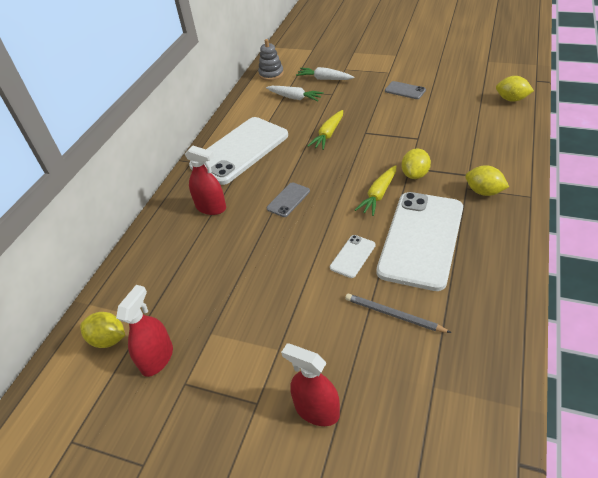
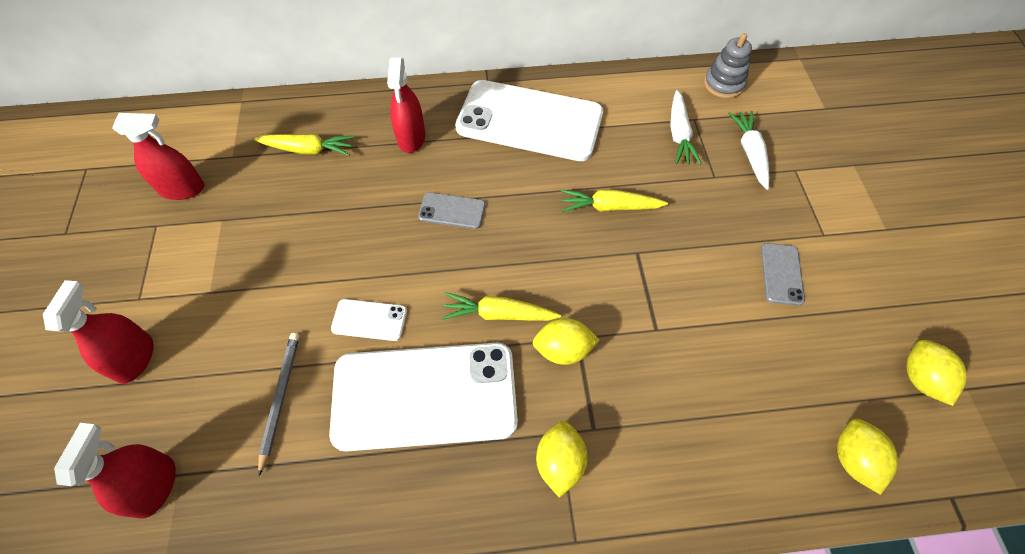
camera: 60 degrees right, 15 degrees up
(108, 339) = (199, 139): yellow lemon -> yellow lemon (920, 379)
(178, 266) = (308, 150): none -> yellow carrot
(438, 404) = (155, 486): none -> red spray bottle

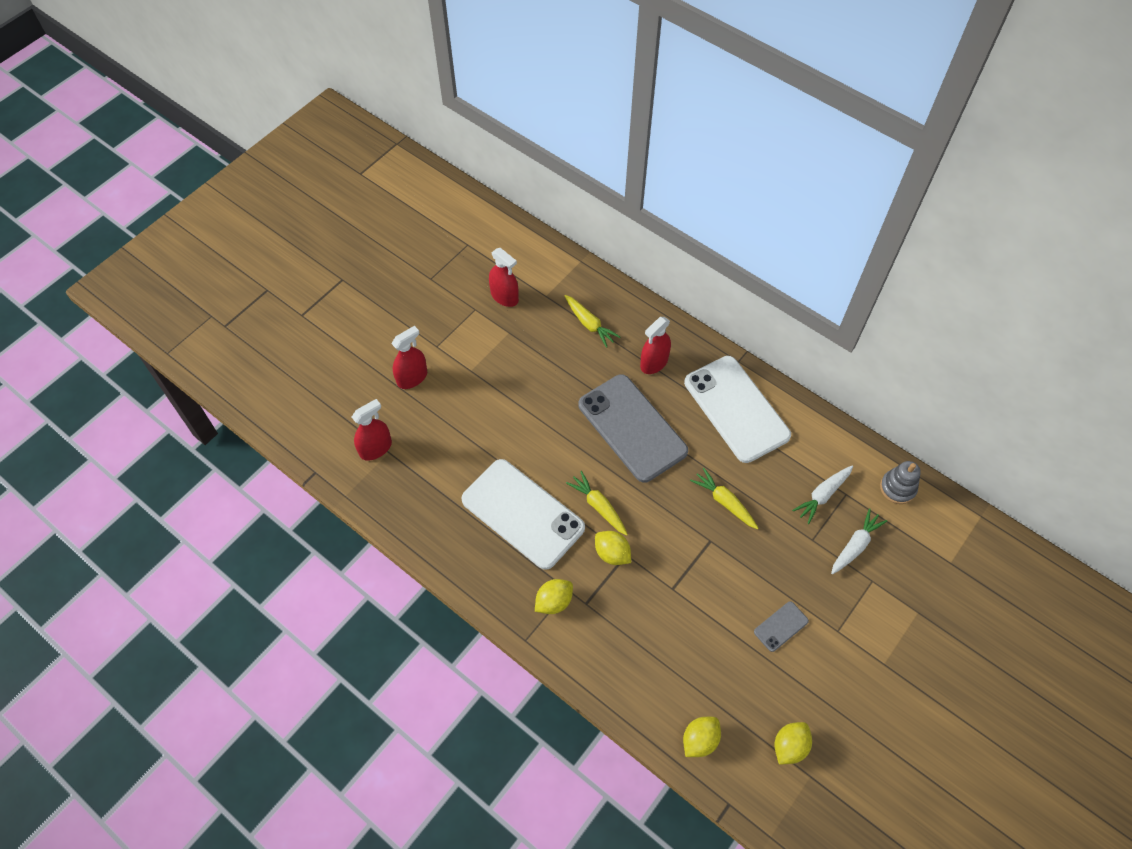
camera: 45 degrees right, 0 degrees up
(280, 398) = (457, 455): grey pencil -> none
(369, 320) = (532, 452): white phone -> none
(452, 211) = (632, 428): grey phone -> grey phone, size x2.39

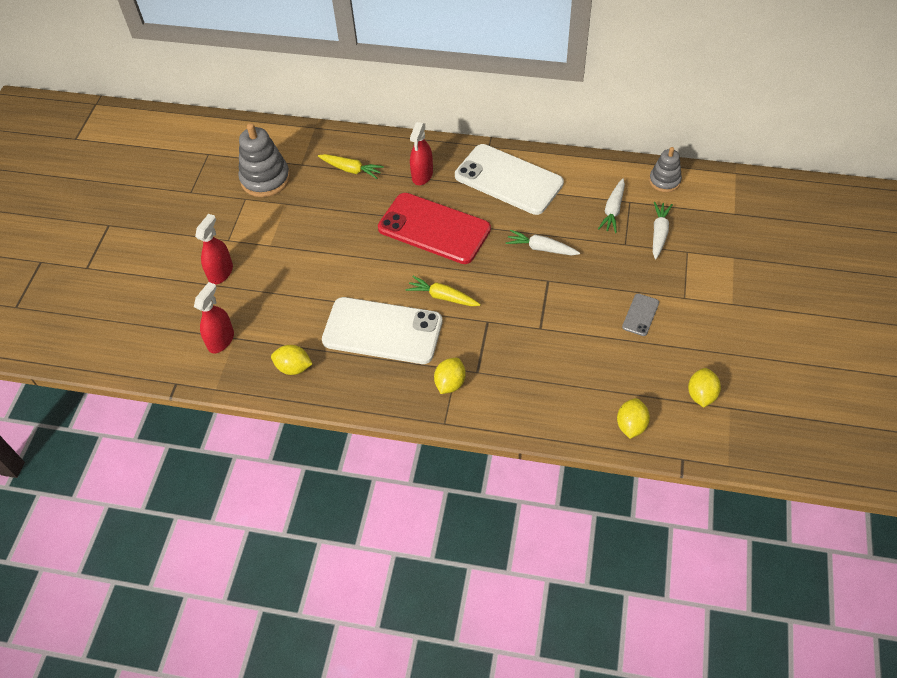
camera: 25 degrees left, 5 degrees down
(504, 297) = (265, 179): red spray bottle -> grey stacking toy
(612, 553) = (475, 326): yellow lemon -> yellow lemon (293, 367)
(632, 428) = (434, 229): grey phone -> red phone
(724, 502) = (541, 248): yellow carrot -> white carrot

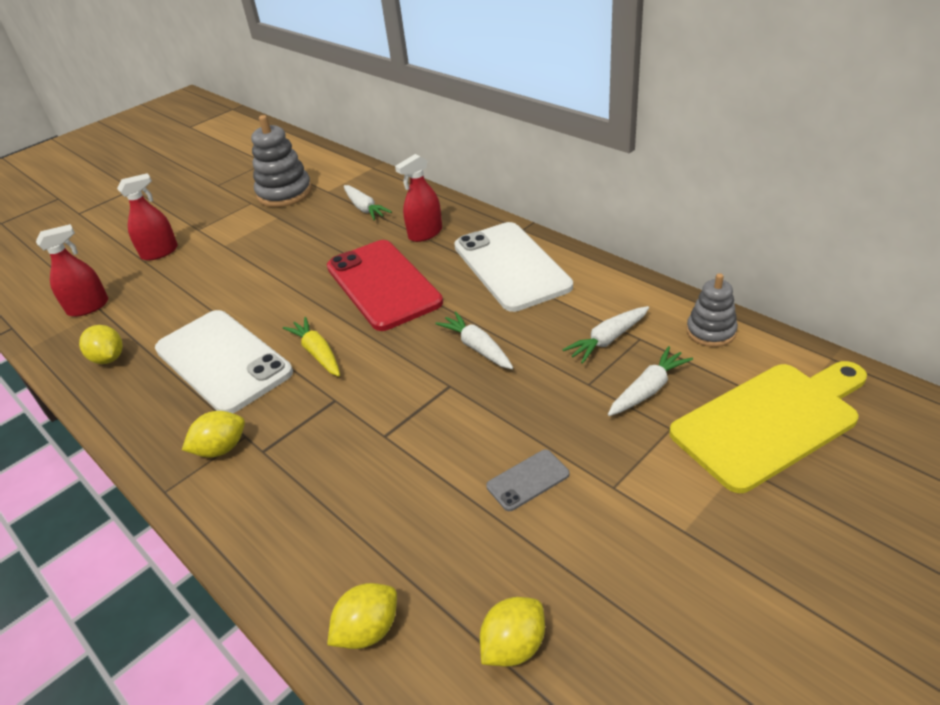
camera: 35 degrees right, 15 degrees down
(351, 169) = (364, 208): yellow carrot -> white carrot
(731, 225) = (770, 421): none -> yellow cutting board

